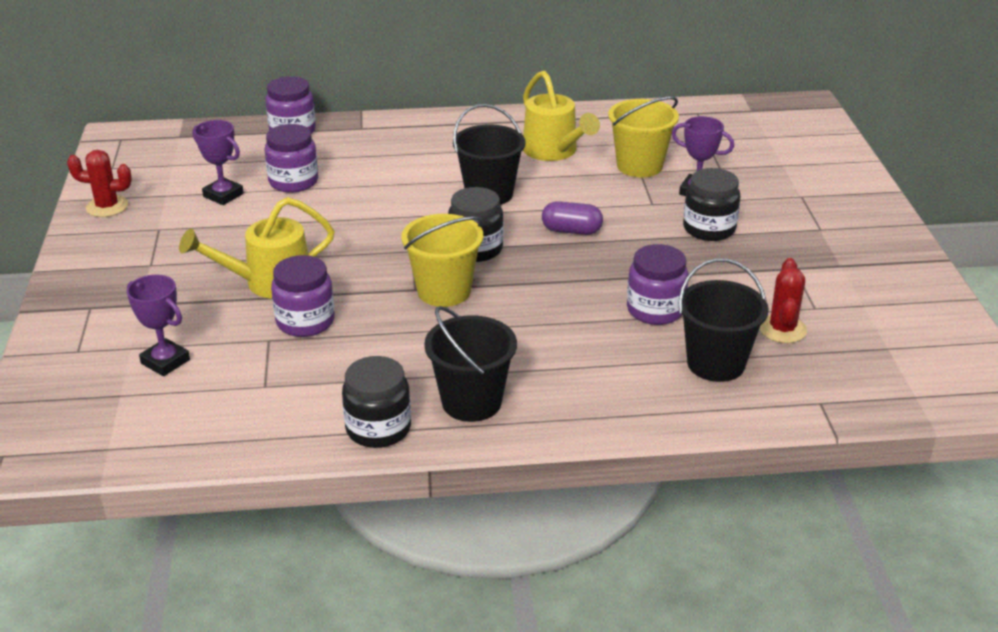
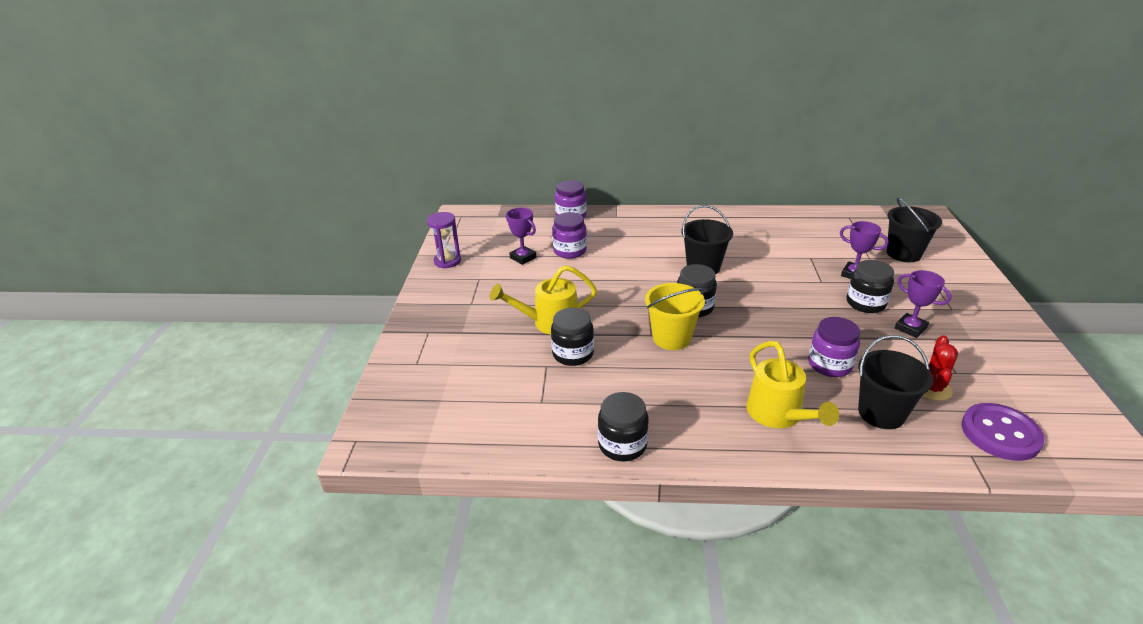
camera: 10 degrees right, 0 degrees up
(107, 207) = (447, 261): red cactus -> purple hourglass
(165, 361) = (474, 377): purple trophy -> purple trophy (910, 328)
(305, 322) = (573, 354): purple jar -> black jar
(471, 402) = (692, 429): black bucket -> black bucket (903, 253)
(554, 152) = (748, 239): yellow watering can -> yellow watering can (779, 415)
(571, 231) = (763, 298): purple capsule -> none
(639, 166) = (810, 253): yellow bucket -> none
(858, 375) = (1000, 433): none -> purple button

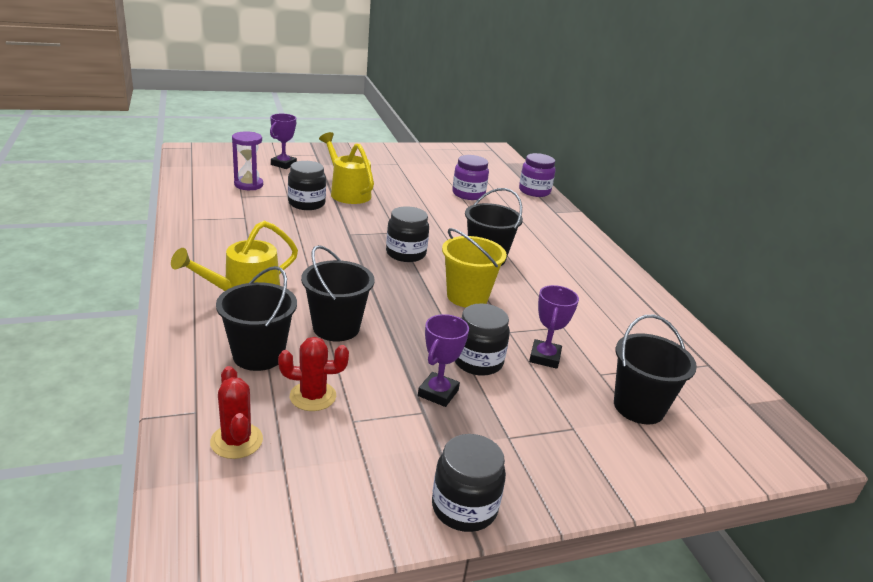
camera: 65 degrees right, 5 degrees down
(447, 261) = (416, 151): purple hourglass -> purple hourglass (248, 185)
(523, 258) = (442, 177): purple trophy -> purple trophy (283, 164)
(622, 445) = (194, 227): black jar -> black jar (464, 507)
(671, 338) = (348, 243): yellow bucket -> yellow bucket (467, 296)
(829, 365) = (336, 328): purple jar -> black bucket
(1000, 433) = (236, 441): purple button -> red cactus

